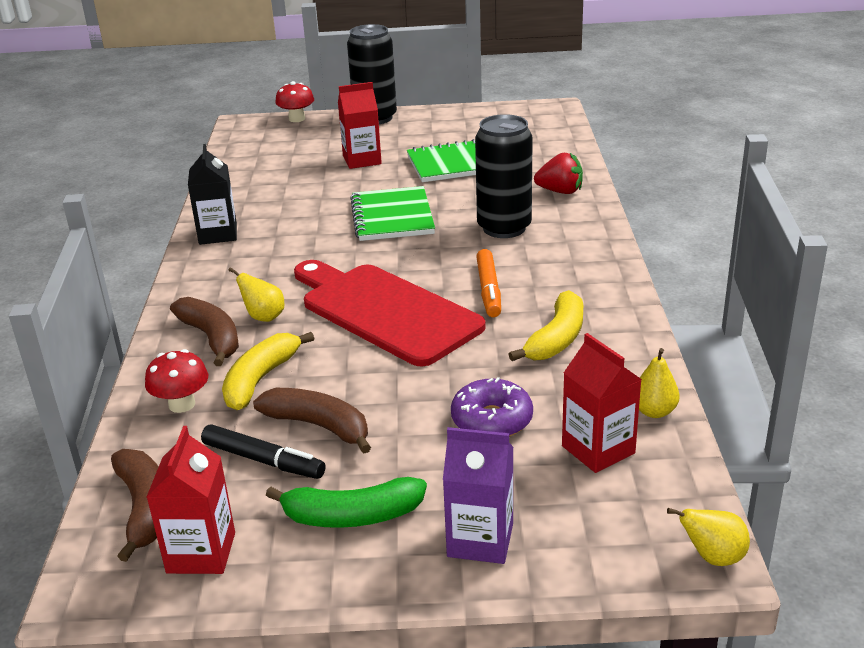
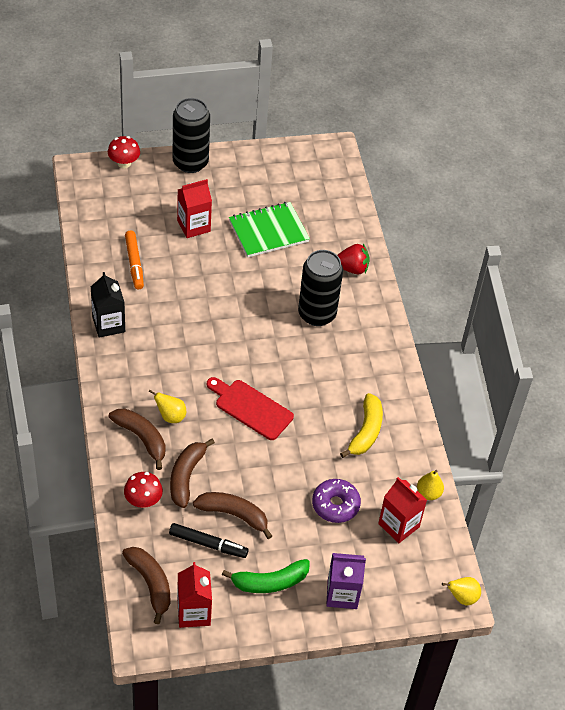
camera: 15 degrees left, 20 degrees up
(260, 380) = (186, 477): yellow banana -> brown banana
(385, 311) = (251, 408): red cutting board -> red cutting board, size x0.62
(392, 217) = (233, 301): green notebook -> none
(488, 290) = (316, 384): orange marker -> orange marker (134, 263)

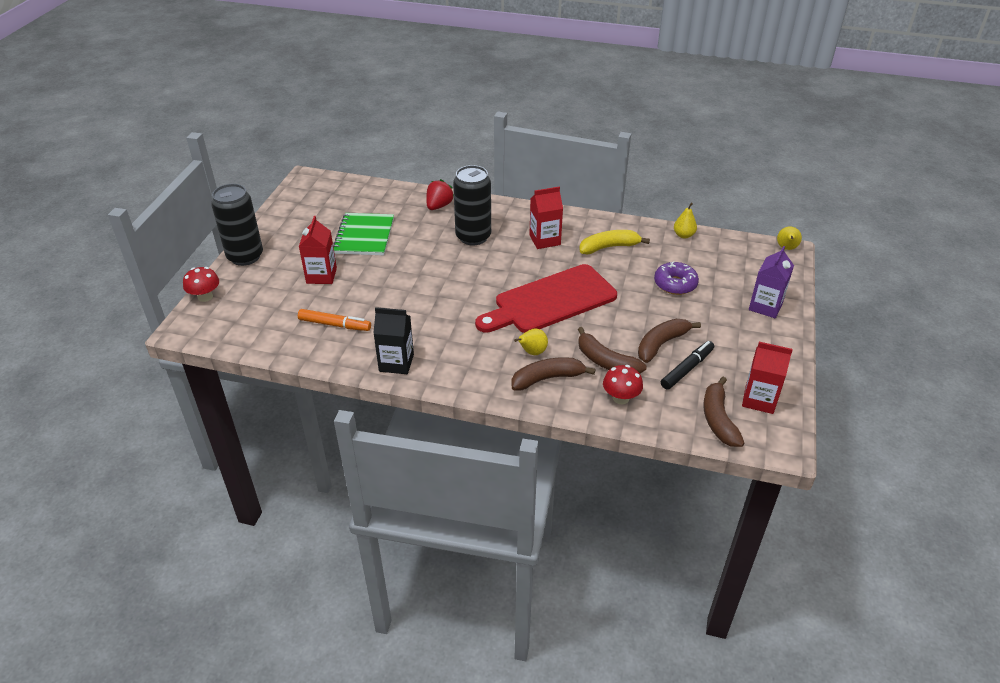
camera: 60 degrees left, 10 degrees down
(150, 584) = (718, 420): brown banana -> brown banana turned 90 degrees counterclockwise
(251, 408) = (550, 301): red cutting board -> red cutting board, size x1.61
(270, 582) = (741, 343): green banana -> none
(366, 431) = (608, 247): yellow banana -> yellow banana turned 60 degrees counterclockwise
(398, 525) = (708, 258): red carton -> red carton (545, 240)

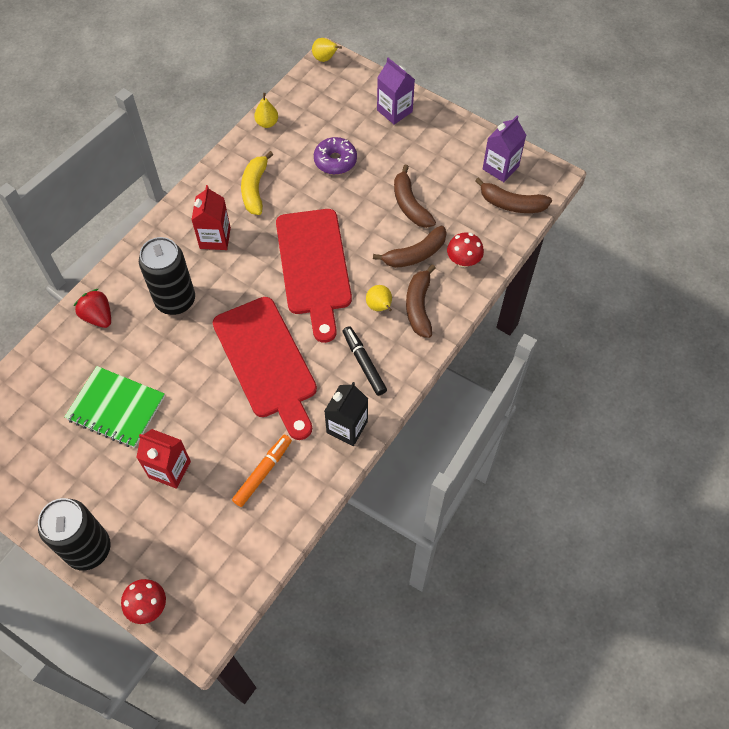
camera: 70 degrees left, 20 degrees up
(439, 299) = (267, 362): none -> red cutting board
(687, 369) = (448, 200): black marker -> black marker (364, 363)
(759, 399) = (500, 168): red carton -> purple carton

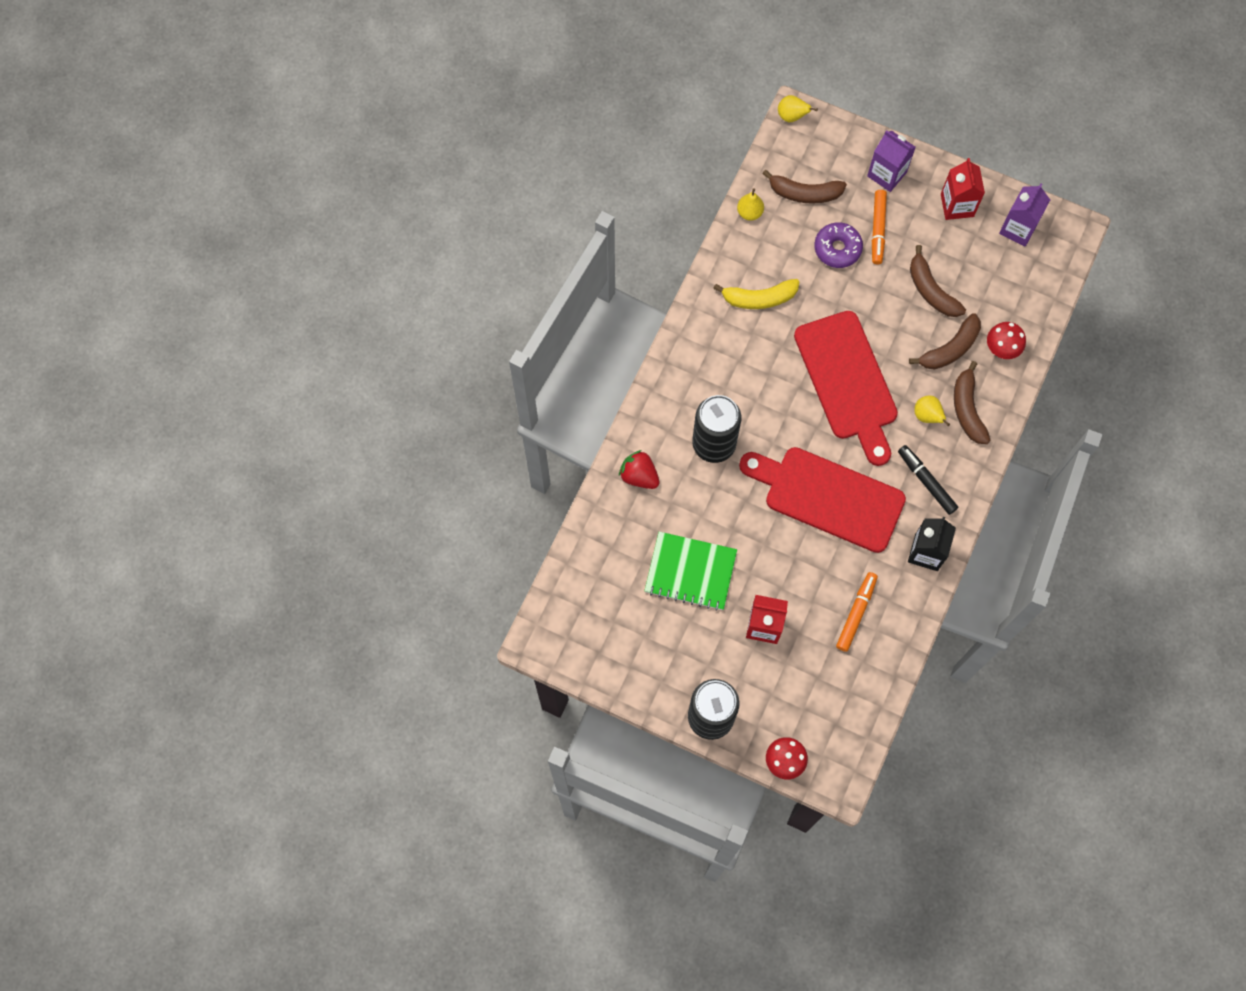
camera: 10 degrees left, 10 degrees up
(215, 238) = (733, 364): red carton -> red carton (957, 205)
(255, 189) = (759, 298): yellow banana -> yellow banana turned 90 degrees counterclockwise
(267, 362) = (828, 497): red cutting board -> red cutting board turned 150 degrees clockwise
(375, 151) = (877, 229): none -> orange marker
(512, 204) = (1039, 272): brown banana -> brown banana (804, 193)

